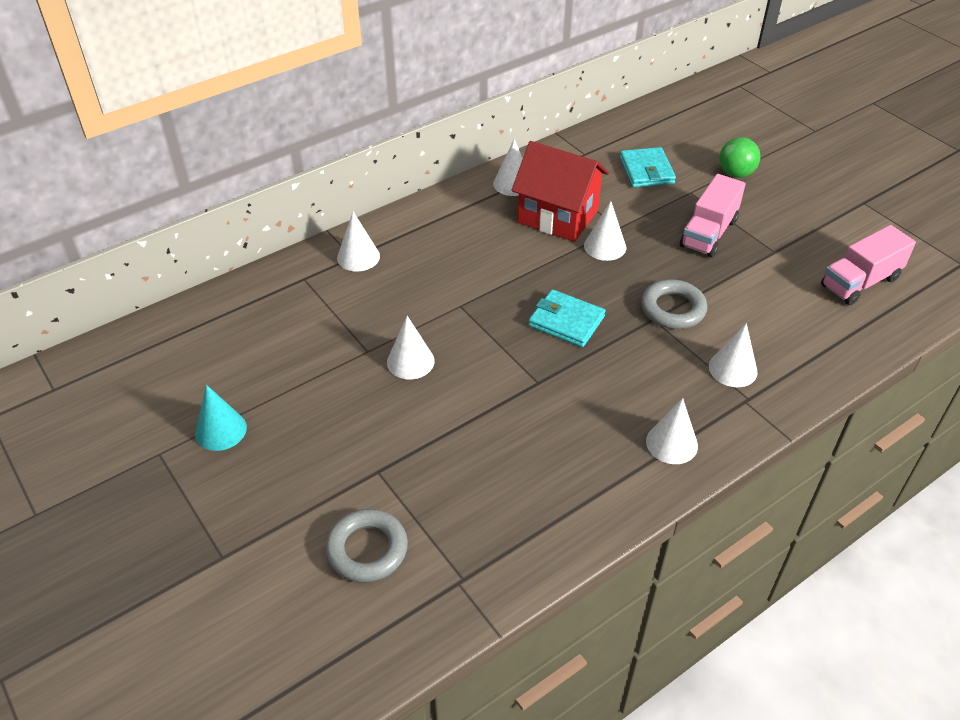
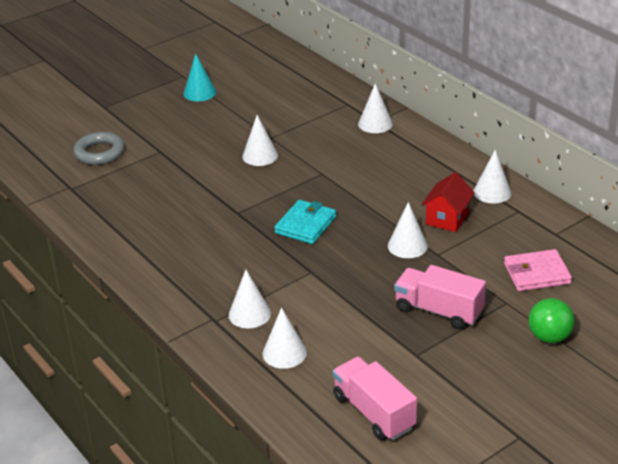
camera: 90 degrees right, 10 degrees down
(558, 216) = (447, 218): red house -> red house, size x0.60
(646, 171) = (536, 273): turquoise wallet -> pink wallet
(671, 443) = (170, 276): white cone -> white cone (284, 353)
(673, 309) = (324, 283): grey ring -> none

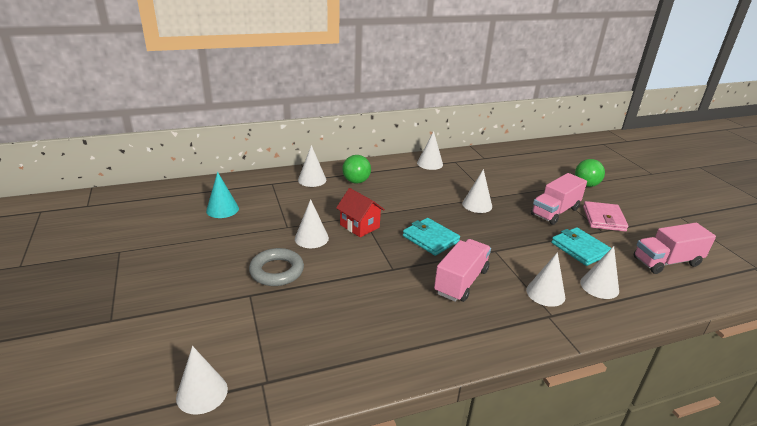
camera: 75 degrees left, 5 degrees down
(52, 167) = (202, 393): none -> white cone
(99, 153) = (210, 342): grey ring -> grey ring (277, 271)
(199, 92) = (165, 248): turquoise cone -> turquoise cone (222, 209)
(239, 256) = (461, 281): none -> pink truck
(357, 336) = (580, 249): none -> turquoise wallet
(395, 151) = (356, 181): none -> green ball
(447, 218) = (451, 184): red house -> red house (359, 226)
(536, 273) = (523, 173): pink wallet -> pink wallet (603, 219)

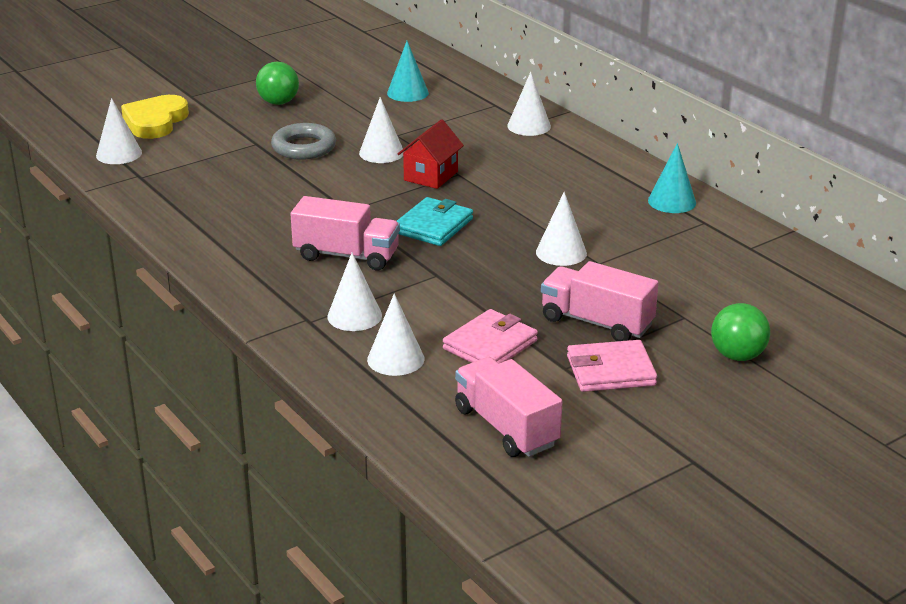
camera: 75 degrees right, 0 degrees up
(147, 354) = (155, 121): none -> yellow heart
(356, 181) = (551, 155): green ball -> green ball (278, 102)
(430, 163) = (672, 201): white cone -> turquoise cone
(580, 249) = (490, 345): turquoise wallet -> pink wallet

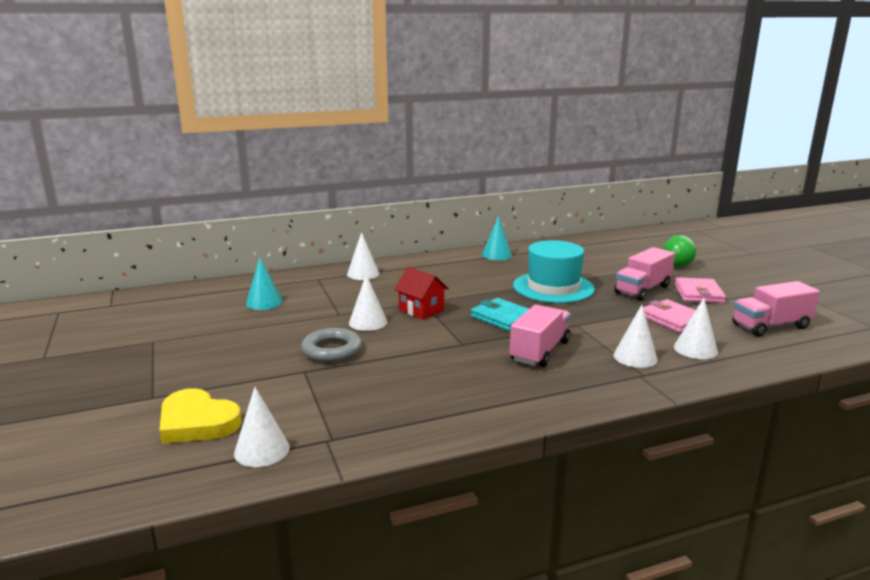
camera: 75 degrees left, 10 degrees down
(278, 102) = (223, 354): green ball -> none
(561, 252) = (553, 287): white cone -> turquoise hat

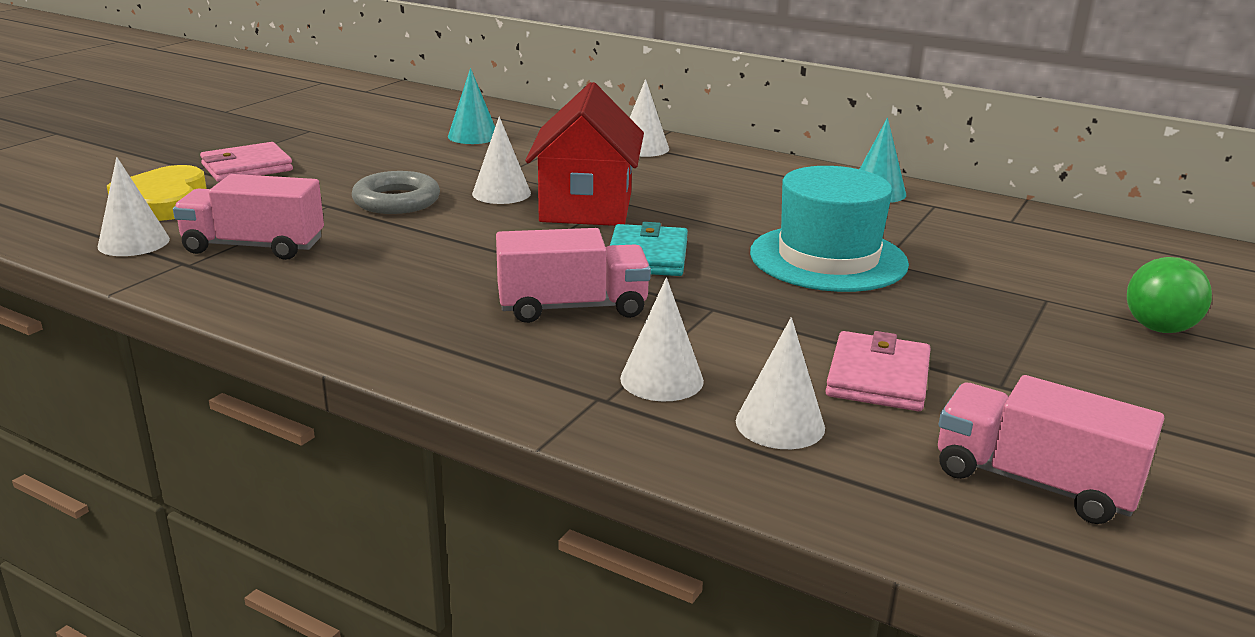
camera: 50 degrees right, 5 degrees up
(421, 310) = (586, 207): red house -> red house, size x1.67
(642, 290) = (965, 324): pink truck -> pink truck (254, 247)
(698, 293) = (1055, 376): pink wallet -> pink wallet (247, 167)

